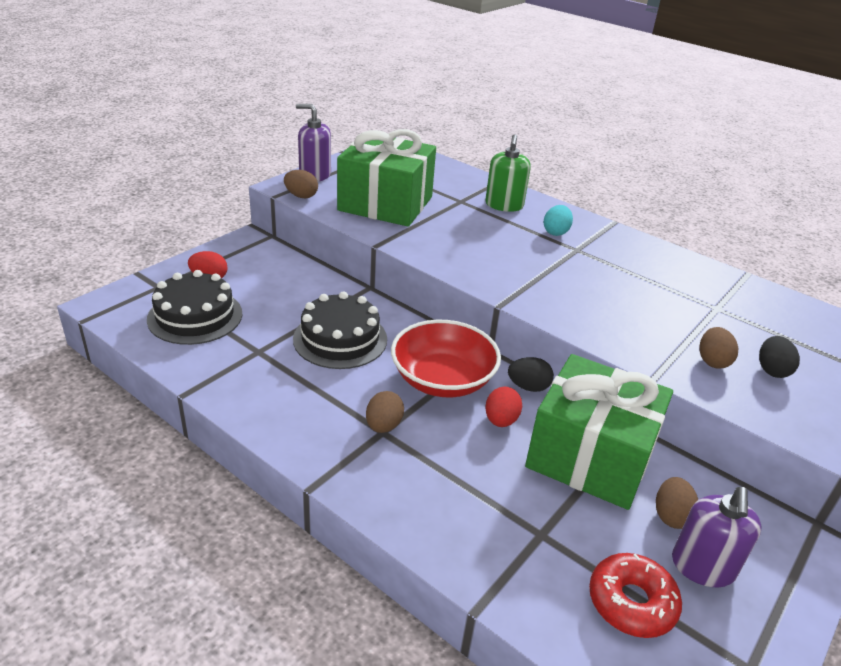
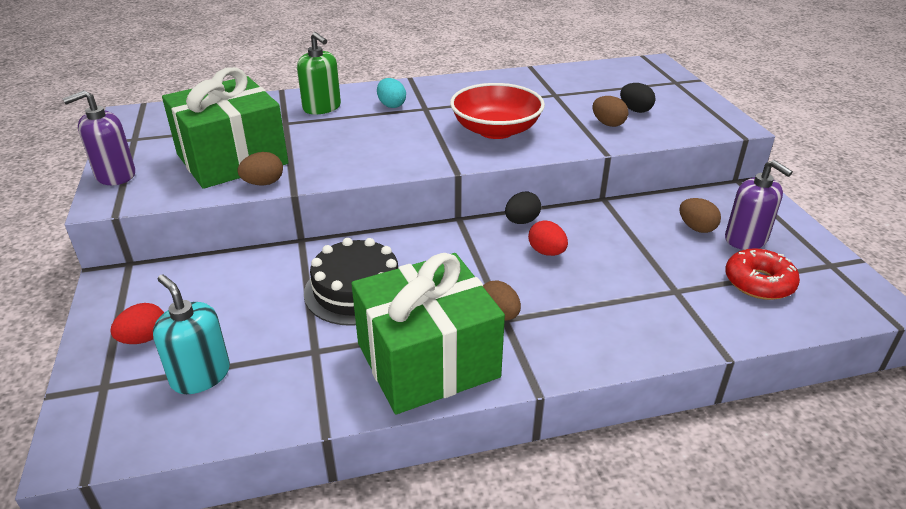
camera: 50 degrees left, 0 degrees up
(195, 316) = (200, 375): black cake -> turquoise soap dispenser
(301, 196) = (142, 198): brown egg -> brown egg (263, 183)
(442, 379) = (472, 258): red bowl -> red bowl (496, 130)
(590, 456) = (618, 231): green gift -> green gift (427, 360)

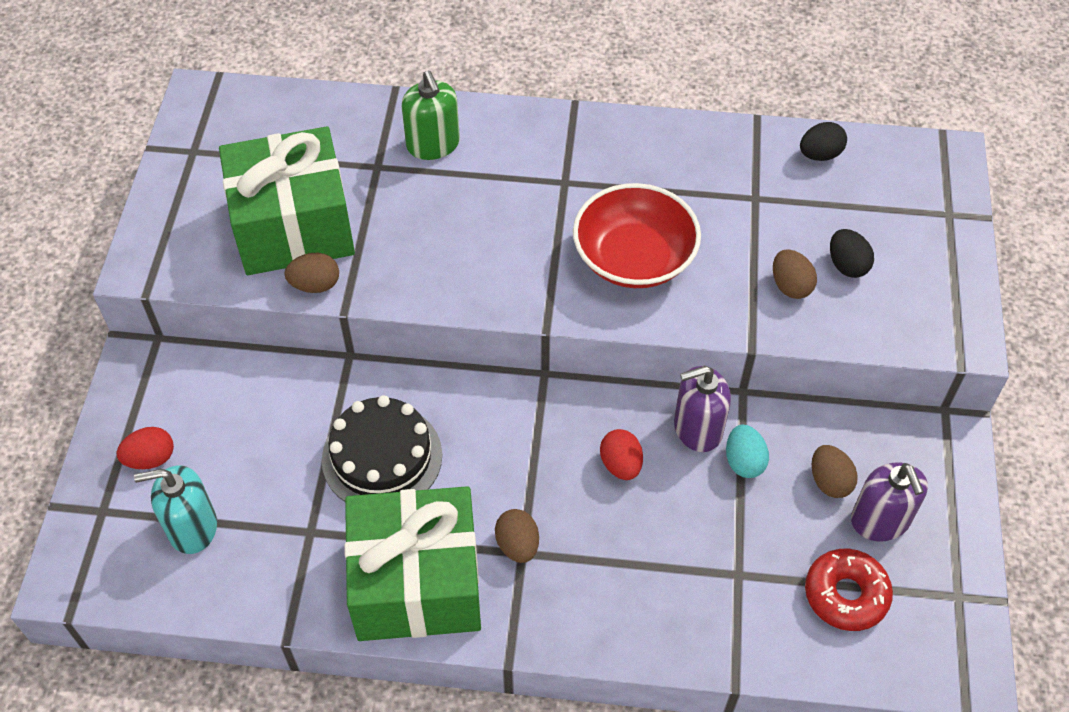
camera: 20 degrees right, 20 degrees up
(115, 175) = (159, 221): purple soap dispenser -> purple soap dispenser (697, 428)
(200, 375) = (192, 527): turquoise soap dispenser -> turquoise soap dispenser turned 75 degrees counterclockwise
(391, 105) = (523, 163): turquoise egg -> turquoise egg (744, 461)
(521, 221) = (617, 402): black egg -> black egg (820, 154)

